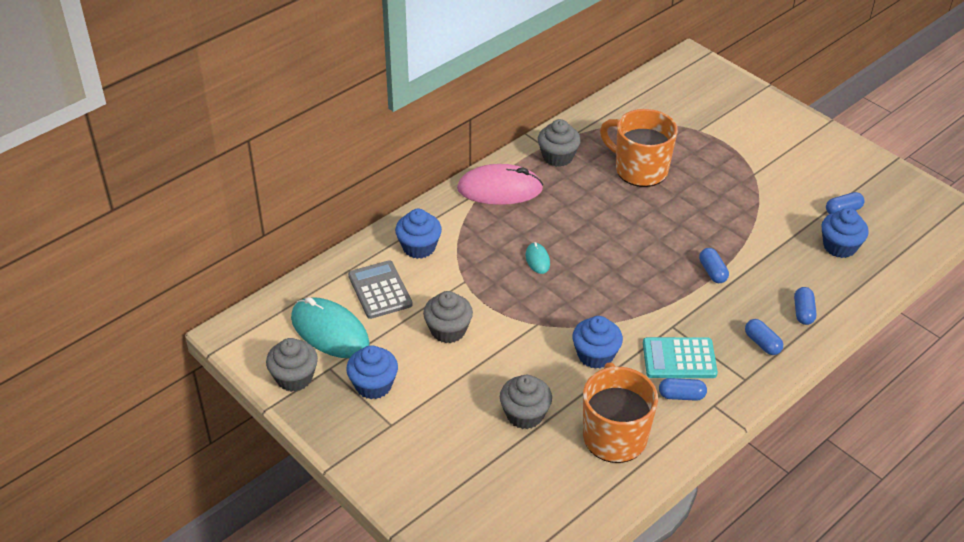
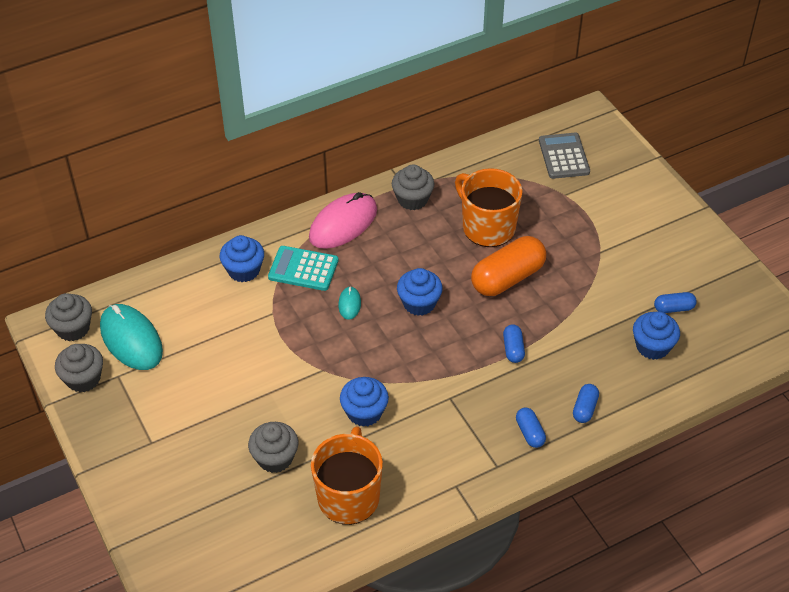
camera: 15 degrees right, 5 degrees up
(373, 385) = (150, 400): blue cupcake -> blue cupcake (419, 303)
(380, 290) = (191, 307): grey calculator -> grey calculator (564, 156)
(448, 330) = (238, 360): grey cupcake -> grey cupcake (73, 328)
(499, 189) = (343, 224): pink mouse -> pink mouse turned 60 degrees counterclockwise
(679, 210) = (507, 278): none -> orange capsule
(679, 358) = (442, 432): turquoise calculator -> turquoise calculator (303, 269)
(681, 395) = (429, 470): blue capsule -> none

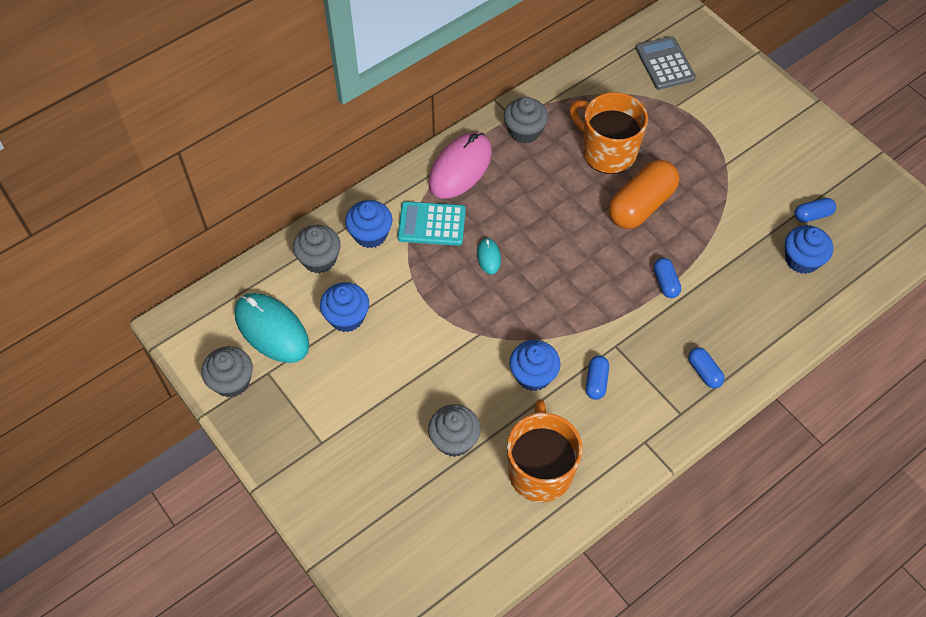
camera: 10 degrees left, 10 degrees up
(73, 328) = (206, 326): grey cupcake -> grey cupcake (319, 259)
(419, 303) = (559, 246): blue cupcake -> blue cupcake (347, 317)
(584, 408) = (751, 337): blue capsule -> blue capsule (596, 382)

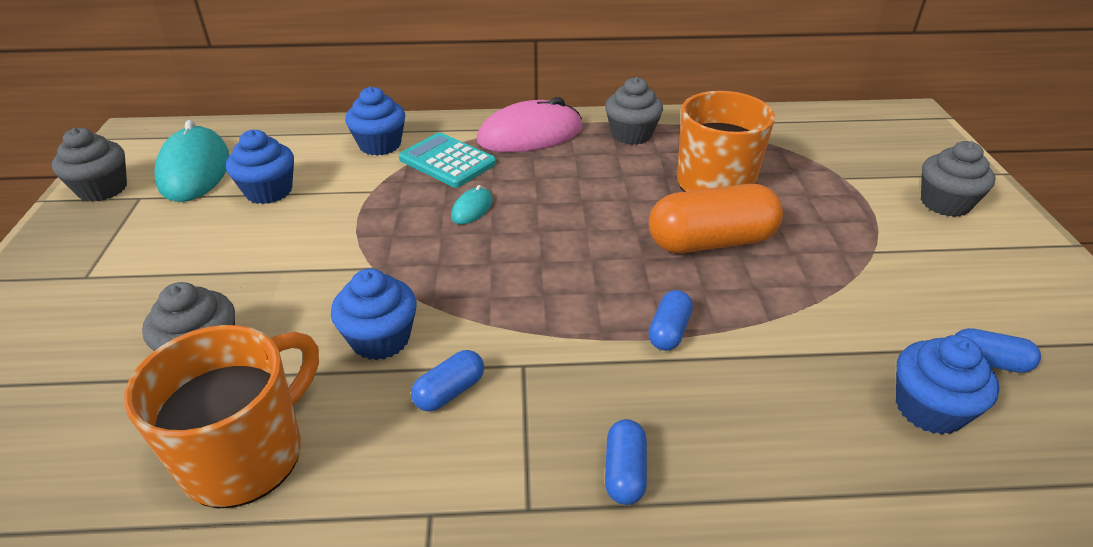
camera: 35 degrees right, 20 degrees down
(319, 259) = (310, 142): grey cupcake -> grey cupcake (945, 203)
(665, 63) = (858, 142): grey calculator -> none

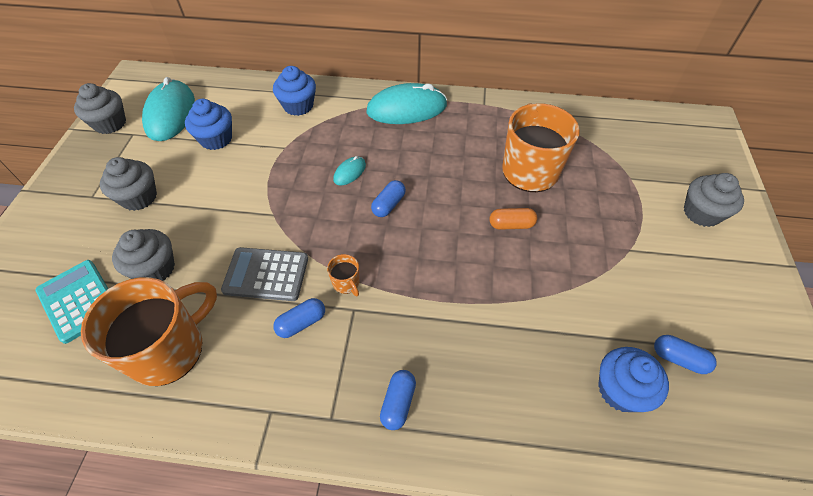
camera: 10 degrees right, 15 degrees up
(380, 339) = (266, 274): blue cupcake -> grey calculator
(447, 161) = (342, 127): turquoise calculator -> turquoise calculator (79, 300)
(503, 335) = (346, 283): none -> orange mug
(530, 135) = (406, 109): pink mouse -> turquoise mouse
(631, 134) = (481, 117): grey cupcake -> grey cupcake (139, 197)
(669, 331) = (458, 297): blue capsule -> blue capsule (388, 205)
(711, 242) = (511, 225): orange capsule -> orange capsule, size x0.48

